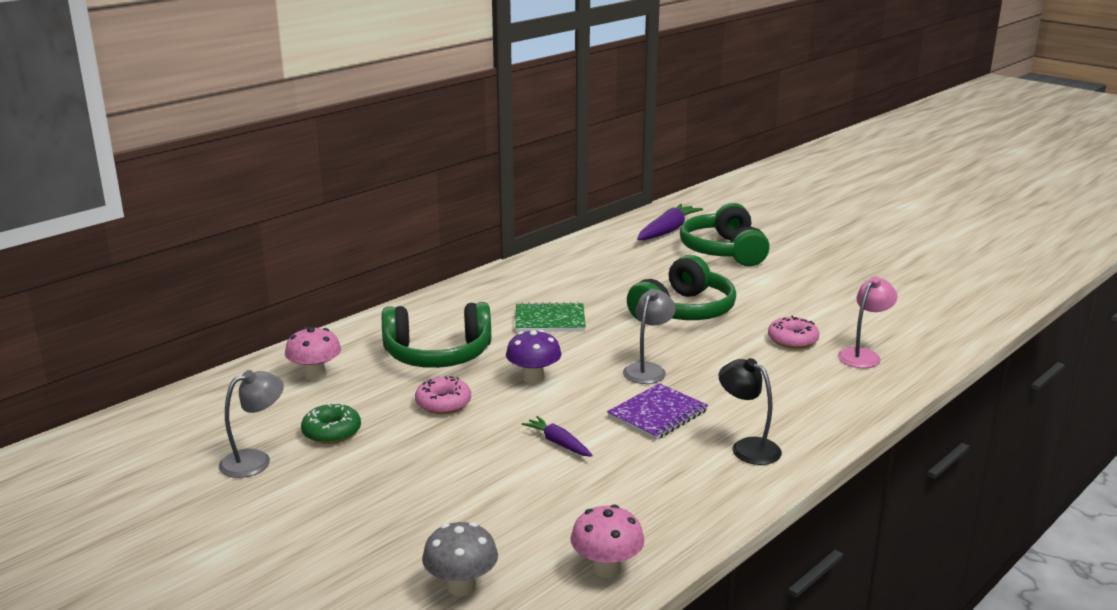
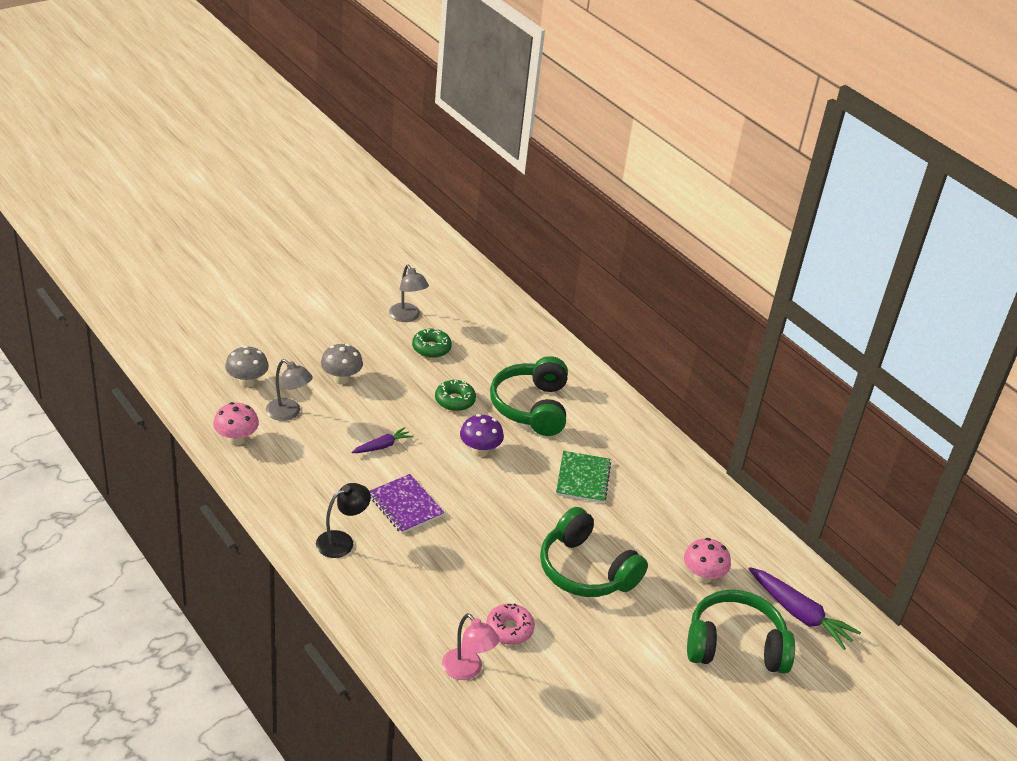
camera: 95 degrees right, 15 degrees up
(315, 375) = (513, 346): pink mushroom -> pink mushroom (702, 576)
(424, 496) = (341, 379): none -> grey mushroom
(443, 403) = (455, 400): pink donut -> green donut
(648, 369) = (477, 517): grey lamp -> grey lamp (288, 413)

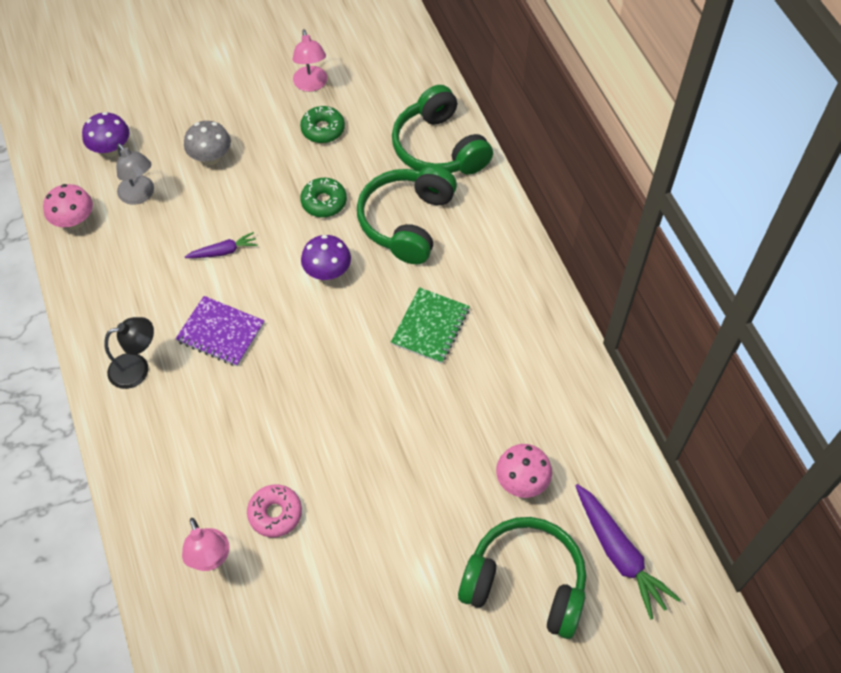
camera: 20 degrees right, 20 degrees up
(247, 382) = (111, 150): grey mushroom -> purple mushroom
(405, 505) = (220, 332): purple notebook -> purple notebook turned 45 degrees counterclockwise
(407, 317) = (311, 85): grey lamp -> pink lamp
(586, 570) = (389, 450): green headphones -> green headphones (439, 148)

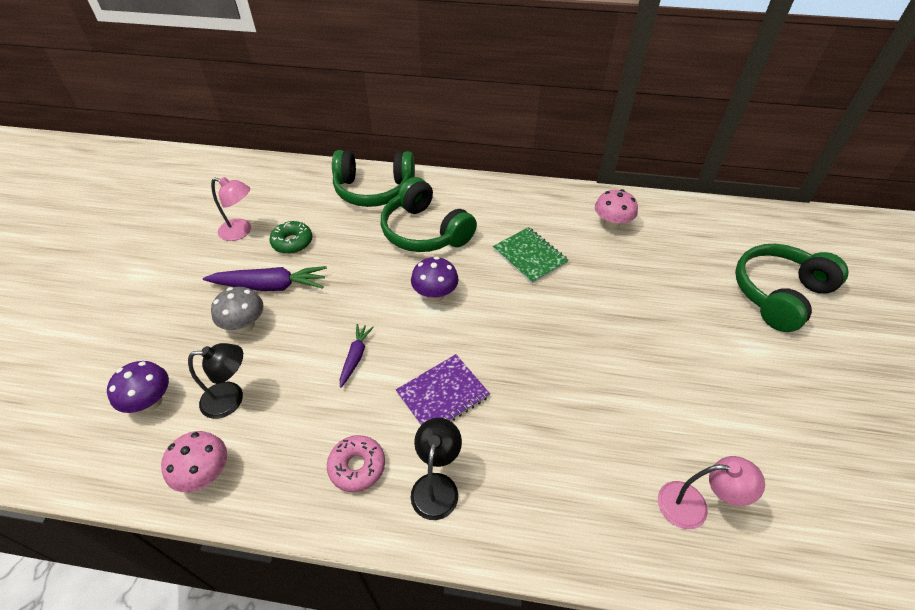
camera: 60 degrees left, 10 degrees down
(140, 195) = (231, 399): grey lamp -> black lamp
(275, 513) = (661, 430): pink donut -> pink donut (357, 466)
(324, 202) = (364, 270): green donut -> none
(521, 482) = (691, 262): pink mushroom -> pink mushroom (611, 225)
(619, 554) = (767, 239): purple carrot -> purple carrot (270, 286)

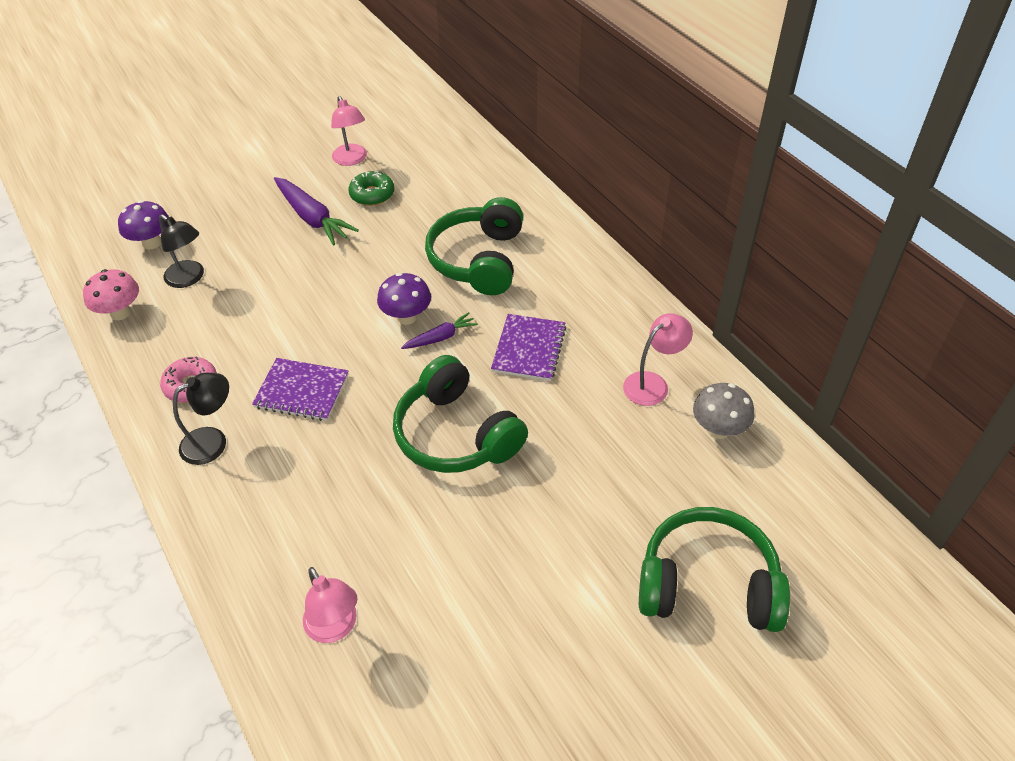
camera: 50 degrees right, 0 degrees up
(245, 325) = (260, 235): grey mushroom -> grey mushroom (718, 429)
(355, 357) = (290, 315): purple carrot -> purple carrot (440, 337)
(374, 190) = (494, 193): green headphones -> green headphones (456, 434)
(530, 256) = (529, 349): green notebook -> purple notebook
(611, 225) = (653, 384): pink mushroom -> pink lamp

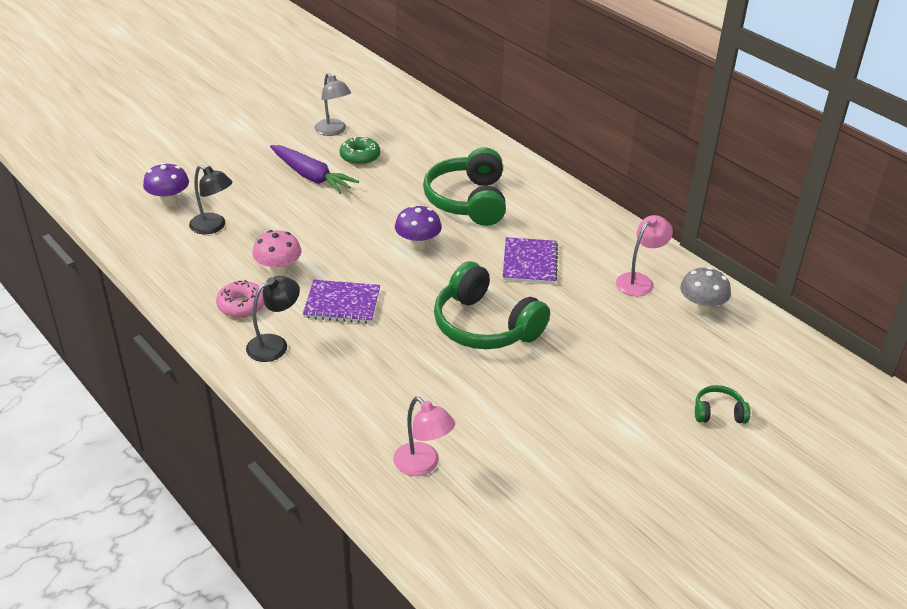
camera: 10 degrees left, 10 degrees down
(120, 313) = (158, 255): pink mushroom -> pink mushroom (278, 271)
(352, 160) = (333, 131): pink lamp -> grey lamp
(440, 337) = (451, 258): purple carrot -> none
(708, 584) = (718, 413): green headphones -> green headphones, size x0.46

